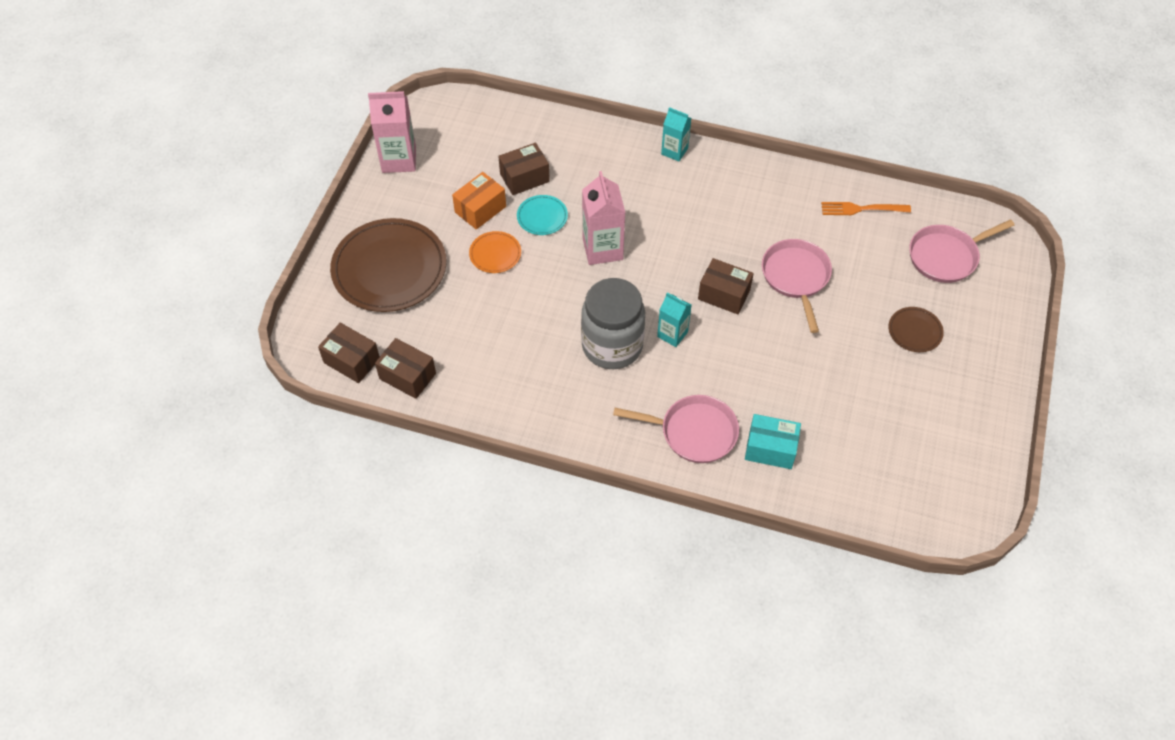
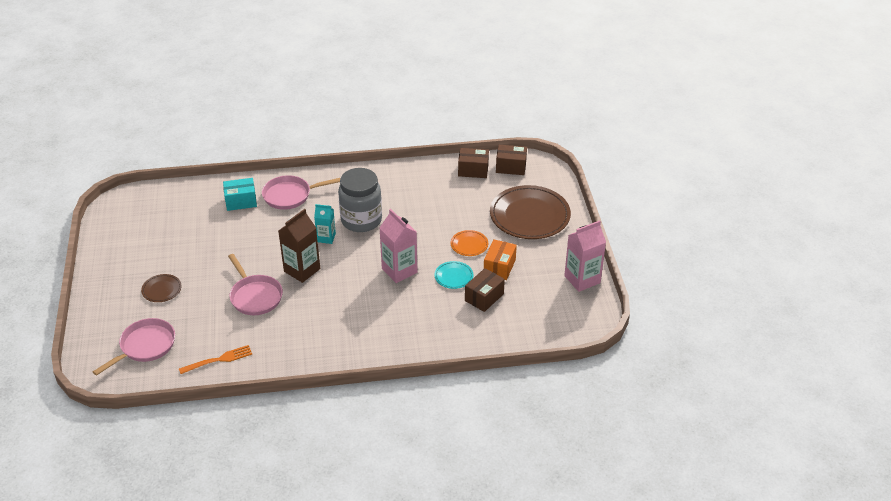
camera: 155 degrees right, 15 degrees down
(674, 151) = (384, 355): turquoise carton -> none
(724, 294) = (302, 270): brown box -> brown carton

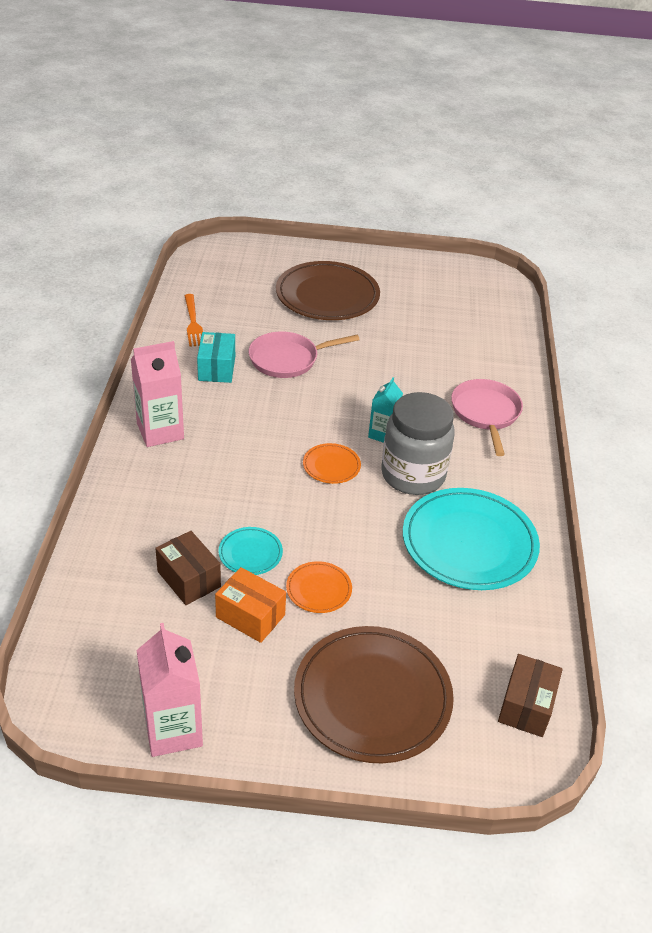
camera: 100 degrees right, 0 degrees up
(145, 346) = (240, 279): pink pan -> none
(161, 290) = (327, 295): brown plate -> brown plate, size x2.19
(241, 201) = (480, 369): turquoise box -> turquoise box (216, 368)
(302, 270) = (322, 403): brown carton -> none
(365, 256) = (331, 466): none -> orange plate
(399, 270) = (286, 495): pink carton -> pink carton (160, 431)
(410, 193) = (469, 543): none -> turquoise plate
(473, 170) = (522, 643): brown box -> none

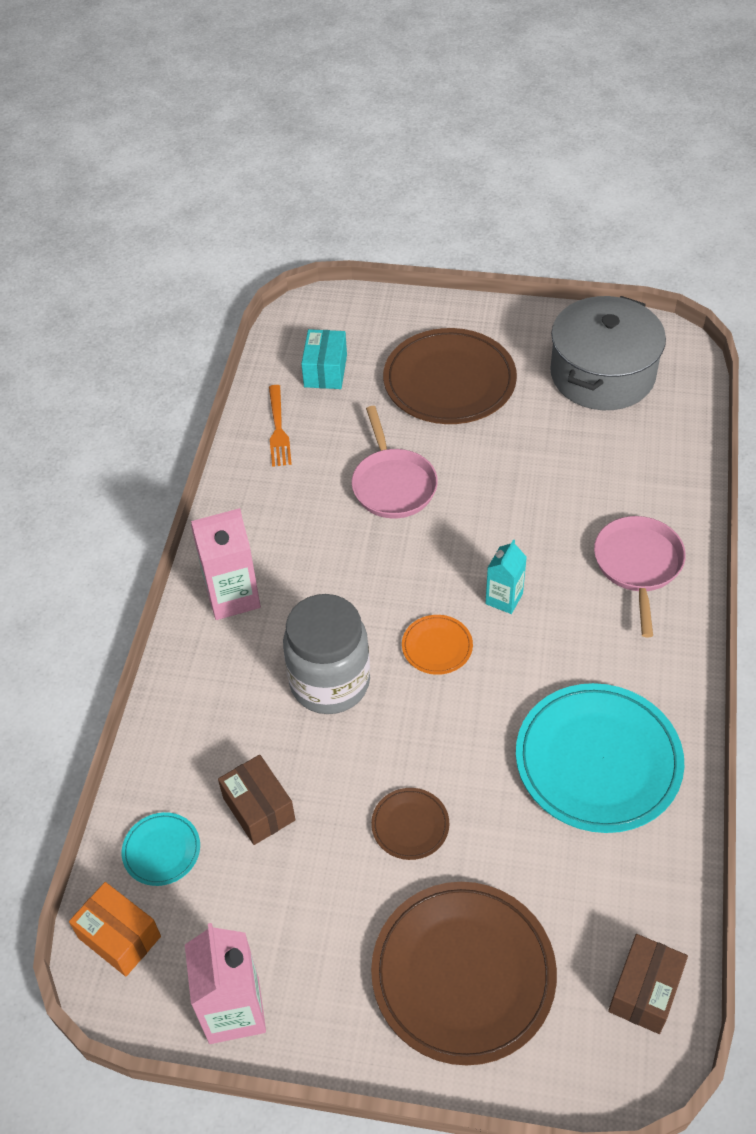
camera: 10 degrees right, 10 degrees up
(216, 368) = (304, 500): turquoise box -> turquoise box (325, 371)
(250, 553) = (332, 773): turquoise plate -> turquoise plate (161, 850)
(250, 616) = (328, 861): orange box -> orange box (119, 937)
(287, 359) = (393, 484): pink pan -> pink pan turned 90 degrees counterclockwise
(319, 589) = (410, 825): orange plate -> brown plate
(413, 475) = (537, 660): grey jar -> grey jar (330, 682)
(444, 294) = (602, 374): none -> grey pot

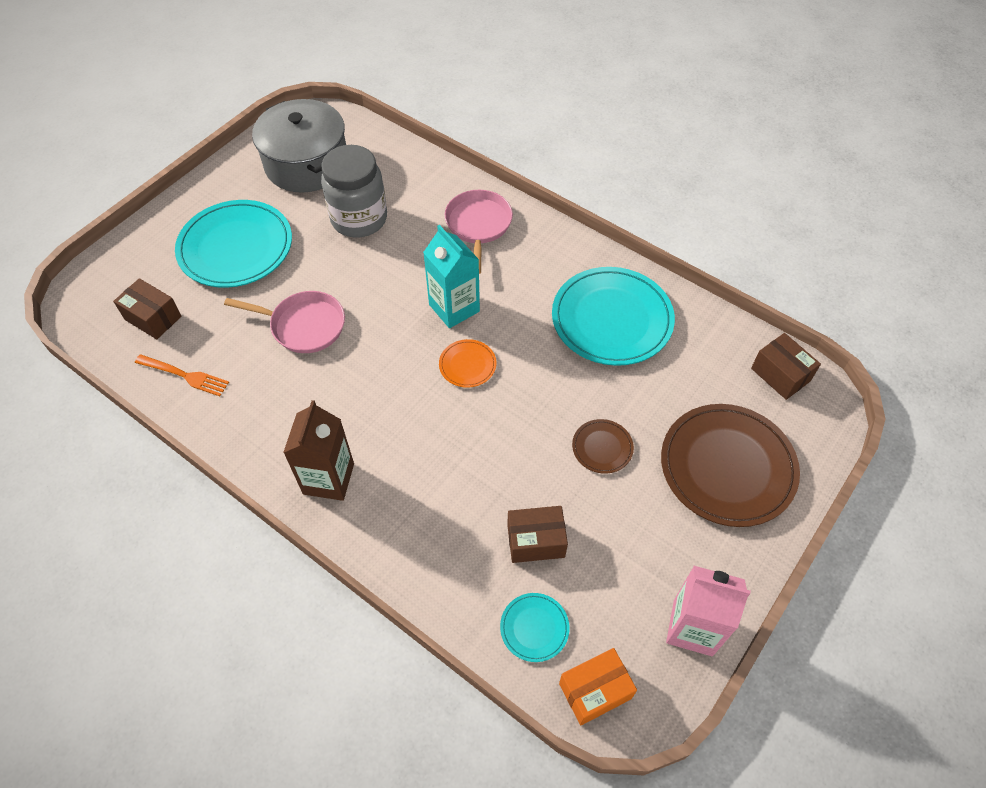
camera: 65 degrees left, 5 degrees up
(232, 596) = (328, 479): pink carton -> brown carton
(325, 371) = (153, 318): turquoise box -> brown box
(330, 682) = (454, 445): grey jar -> grey jar (359, 219)
(449, 381) = (236, 247): brown plate -> turquoise plate
(504, 598) = (454, 308): turquoise carton -> turquoise carton, size x1.63
(638, 565) = (478, 225): pink pan -> pink pan turned 60 degrees clockwise

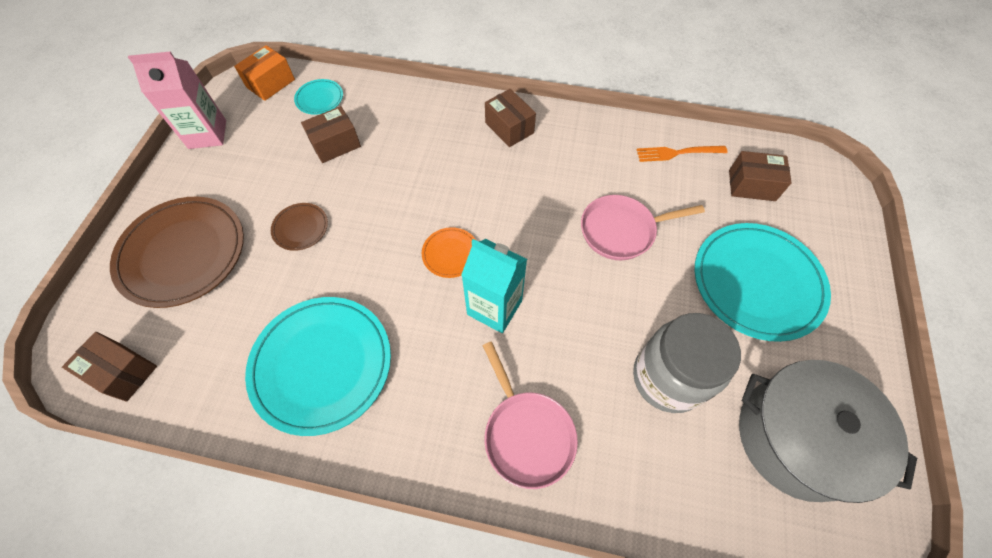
camera: 155 degrees right, 5 degrees up
(328, 479) = (509, 128): brown carton -> brown box

